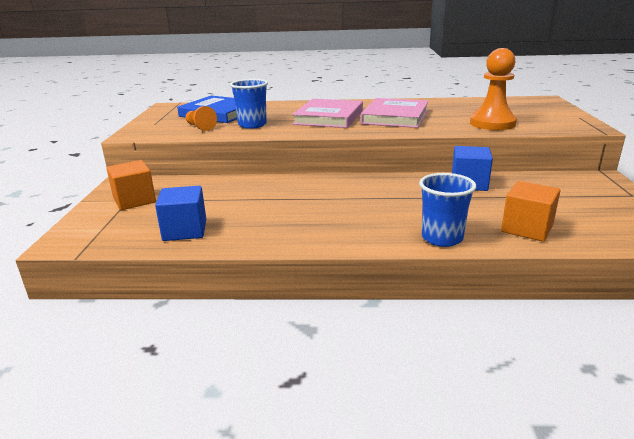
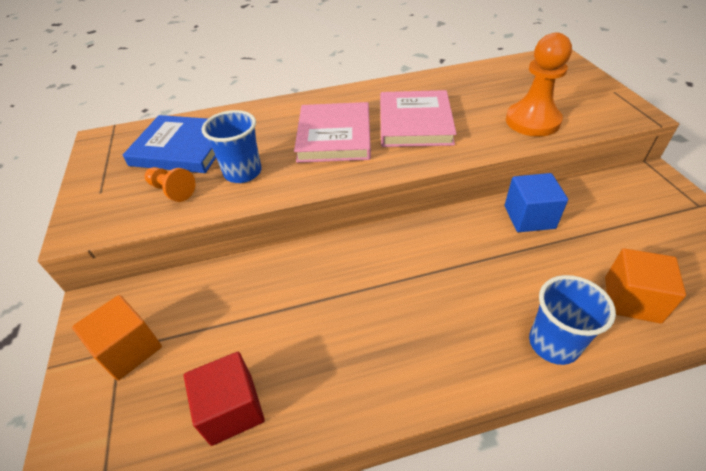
camera: 15 degrees left, 20 degrees up
(185, 230) = (232, 409): blue cube -> red cube

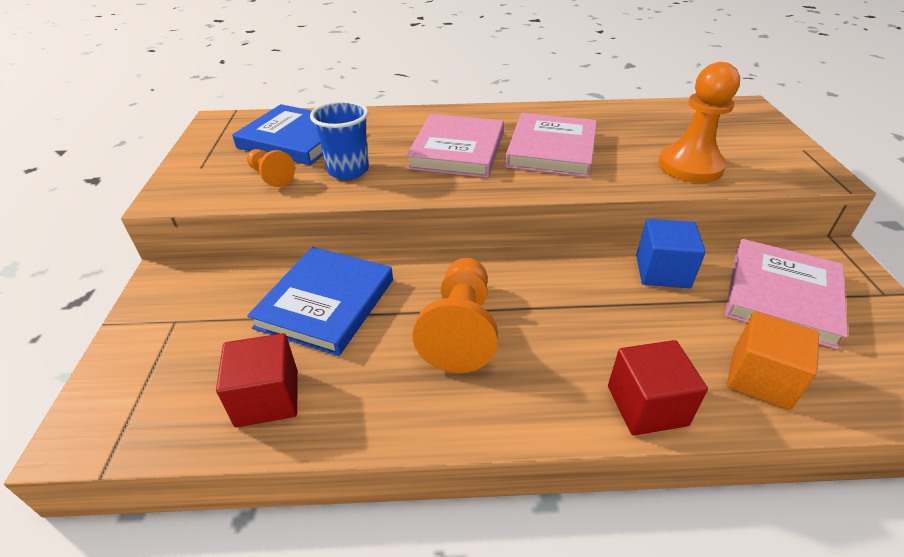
camera: 10 degrees right, 5 degrees down
(129, 349) = (185, 322): orange cube -> none
(256, 303) = (326, 303): none -> blue book
(382, 304) = (461, 329): none -> orange pawn
(553, 343) = (646, 405): blue cup -> red cube
(625, 222) = (781, 296): none -> pink book

